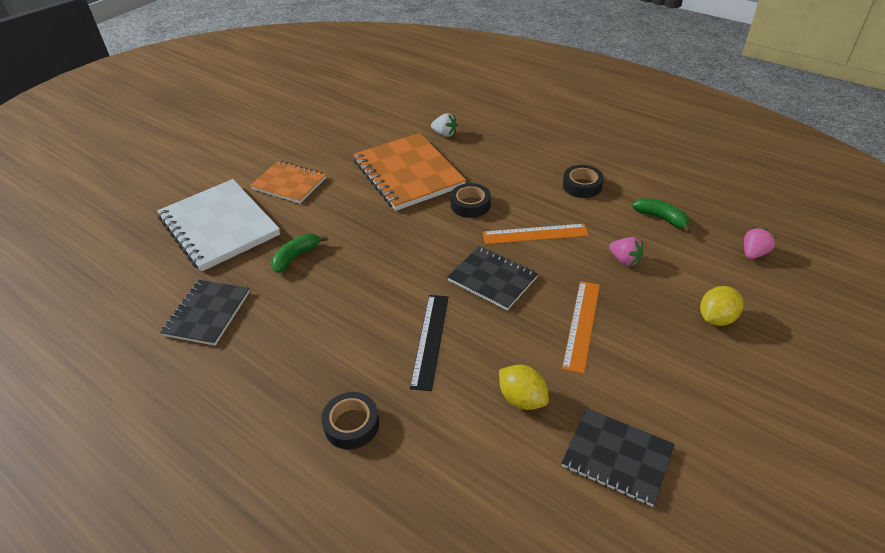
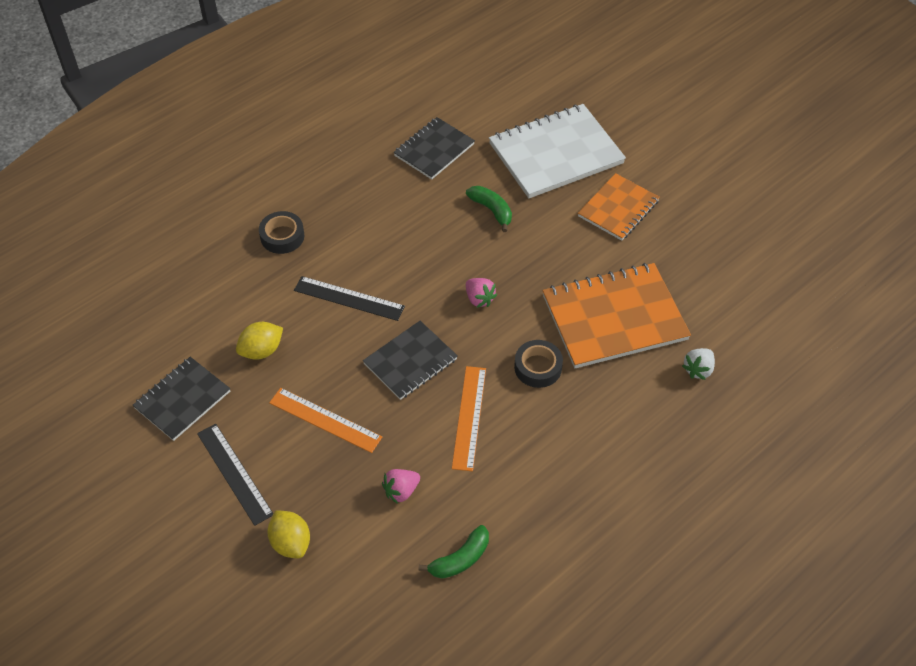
camera: 100 degrees right, 10 degrees up
(207, 313) = (434, 150): black notebook -> black notebook turned 75 degrees counterclockwise
(582, 186) = (547, 494): black tape -> none
(676, 380) = (235, 473): none -> black ruler
(753, 253) = (370, 633): pink strawberry -> pink strawberry (479, 299)

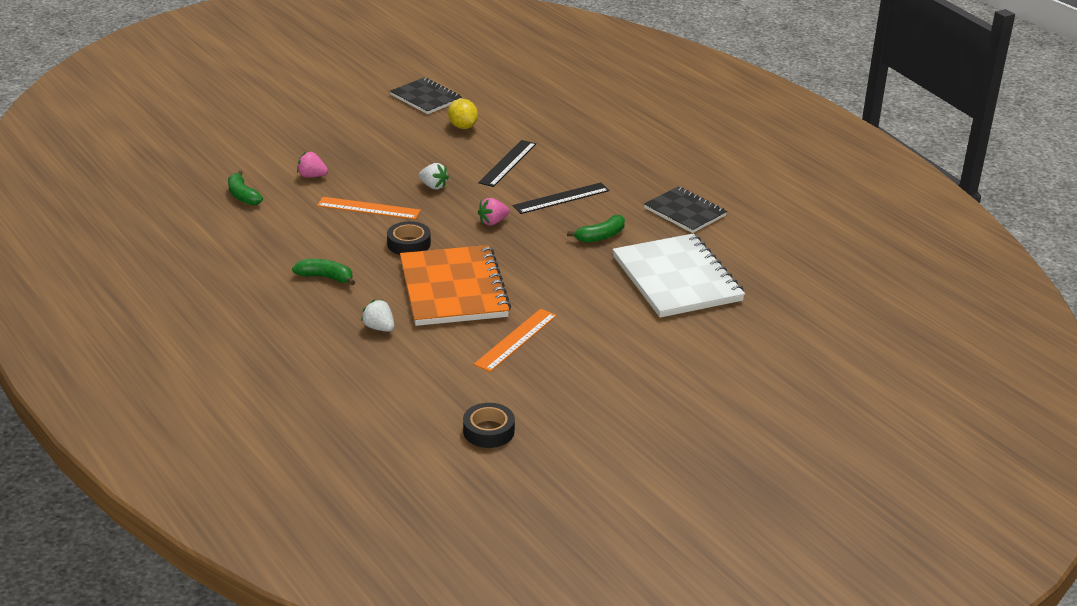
camera: 95 degrees right, 20 degrees down
(235, 473) = (354, 115): black ruler -> black ruler (561, 198)
(282, 236) = (582, 137): black tape -> black tape (488, 431)
(291, 543) = (288, 134): yellow lemon -> none
(325, 419) = (388, 149): orange ruler -> orange ruler (516, 340)
(401, 491) = (312, 176): pink strawberry -> pink strawberry turned 45 degrees counterclockwise
(410, 361) = (433, 186): black notebook -> white strawberry
(618, 208) = (594, 308): orange notebook -> none
(620, 433) = (326, 277): none -> green banana

